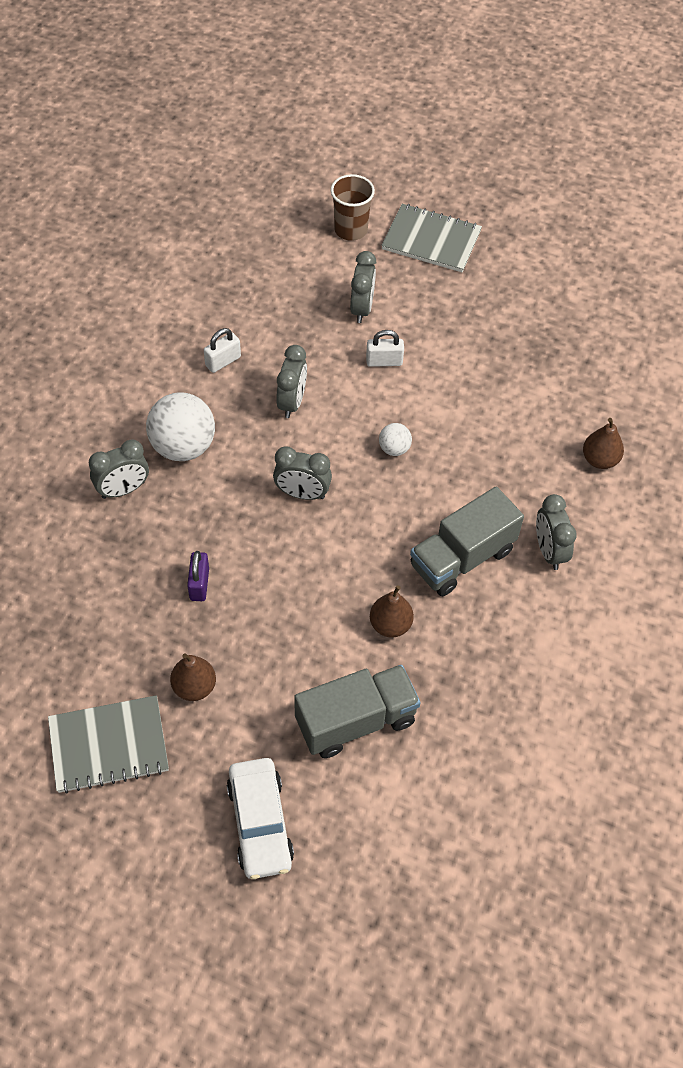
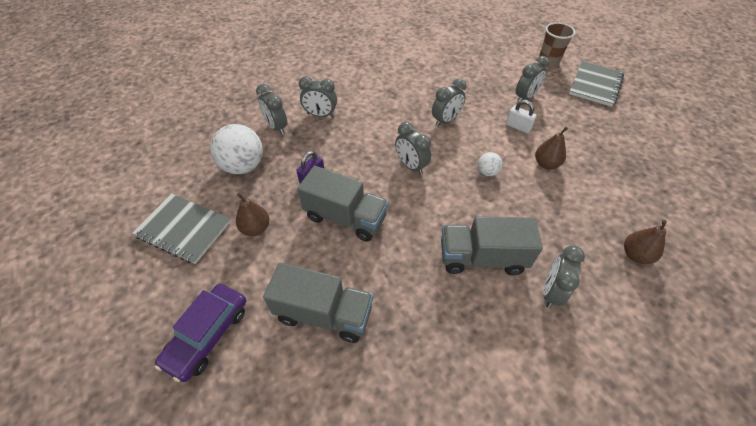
camera: 40 degrees right, 5 degrees down
(81, 543) = (276, 127): none -> grey clock
(183, 446) = (369, 112): white ball -> white ball (243, 166)
(223, 361) = (425, 86): white padlock -> none
(260, 823) = (207, 335): white car -> purple car
(284, 607) = (345, 217): none -> grey truck
(390, 625) = (399, 268): brown pear -> brown pear (546, 164)
(431, 240) = (595, 85): grey notebook -> grey notebook turned 60 degrees clockwise

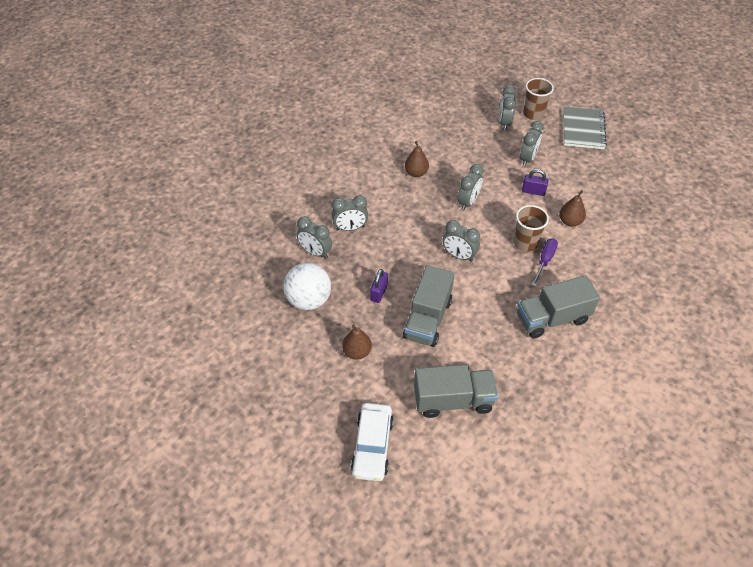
camera: 20 degrees left, 0 degrees up
(184, 229) = (294, 372): grey notebook -> none
(207, 335) = (372, 446): purple car -> white car
(345, 217) = (427, 319): grey truck -> grey truck turned 105 degrees clockwise
(487, 172) = (525, 243): white ball -> brown cup
(500, 195) = (544, 261): none -> purple screwdriver
(518, 127) = (533, 191): white padlock -> purple padlock
(551, 292) = (612, 328): grey clock -> grey clock (504, 123)
(635, 255) = (662, 280): brown pear -> brown pear (416, 173)

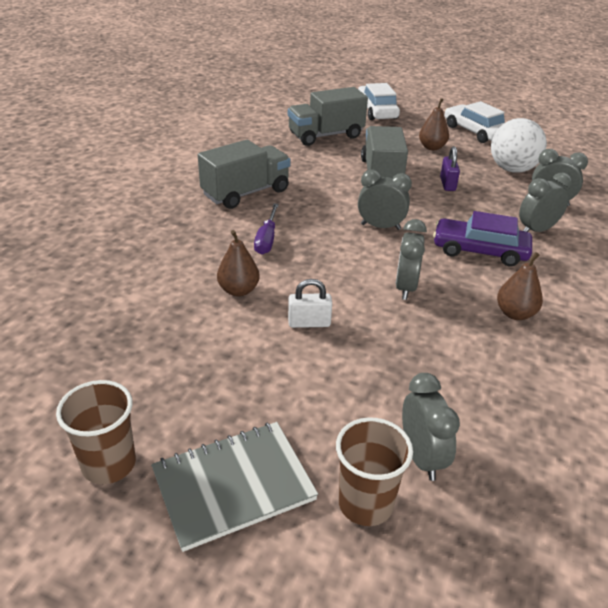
camera: 160 degrees right, 15 degrees down
(293, 371) = (475, 132): none -> white car
(403, 219) = (480, 250): none -> purple car
(525, 243) = (299, 253): brown cup -> brown cup (109, 464)
(527, 159) = (339, 380): grey clock -> none
(533, 191) = (309, 323): purple padlock -> white padlock
(583, 129) = (233, 485): grey notebook -> grey notebook turned 75 degrees clockwise

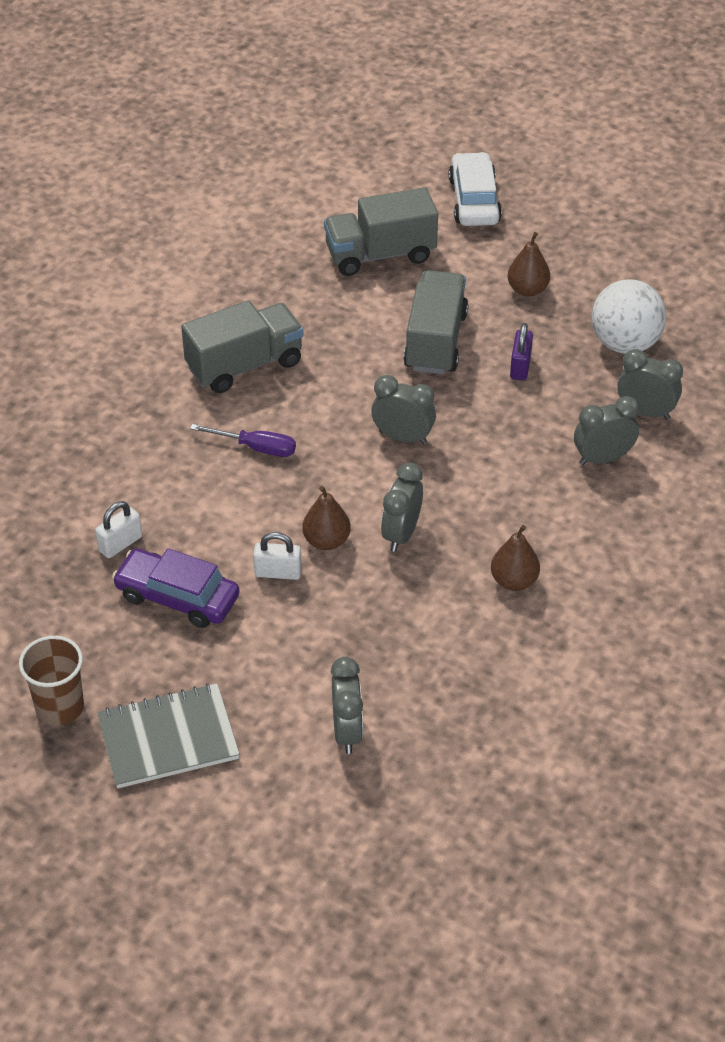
camera: 10 degrees right, 10 degrees up
(161, 312) = (120, 544): none -> white padlock
(238, 290) = (209, 522): brown pear -> brown pear (326, 541)
(267, 239) = (256, 448): purple screwdriver -> purple screwdriver turned 90 degrees counterclockwise
(365, 503) = (281, 767): brown cup -> none
(475, 132) = (607, 258): white car -> none
(480, 250) = (513, 486): purple car -> purple car (177, 597)

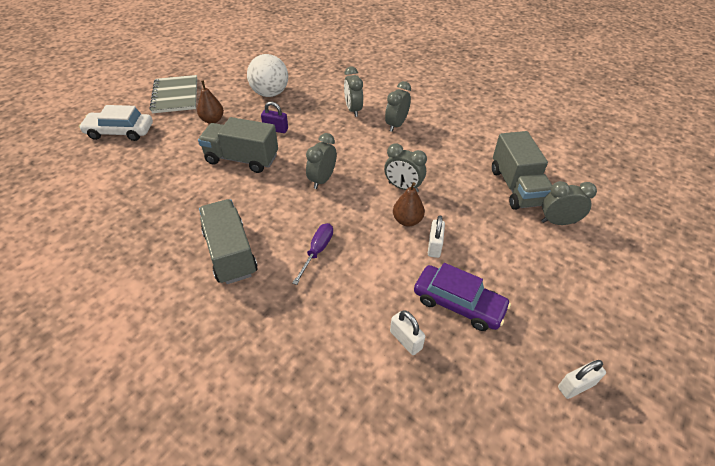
camera: 85 degrees left, 0 degrees up
(60, 707) = (576, 386): brown cup -> white padlock
(168, 738) = (587, 313): grey notebook -> grey notebook (175, 96)
(177, 597) = (458, 303): purple car -> purple car turned 90 degrees counterclockwise
(380, 254) = (148, 176): grey truck -> grey truck (516, 187)
(514, 581) = (439, 148): brown pear -> none
(645, 412) = (322, 93): grey clock -> grey clock (396, 125)

